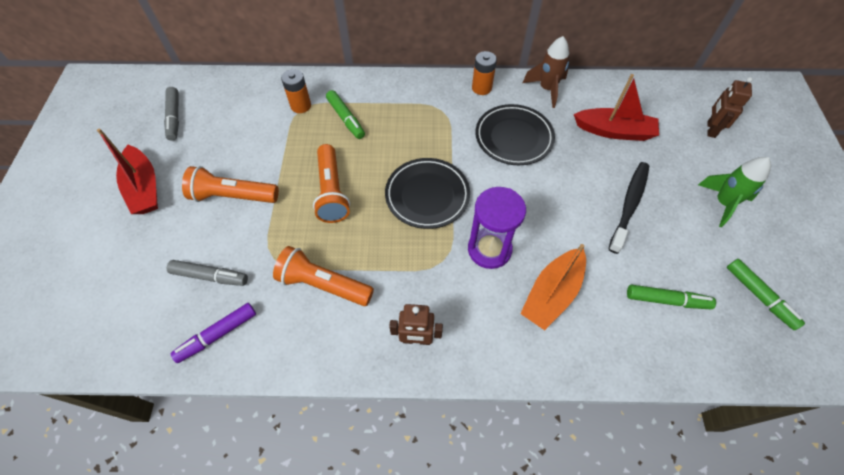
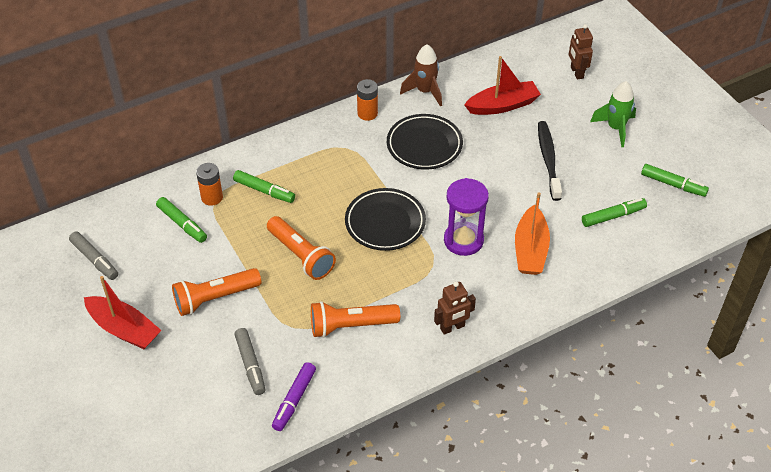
camera: 30 degrees left, 10 degrees down
(210, 276) = (250, 365): grey marker -> grey marker turned 90 degrees clockwise
(261, 118) = (182, 224): none -> green marker

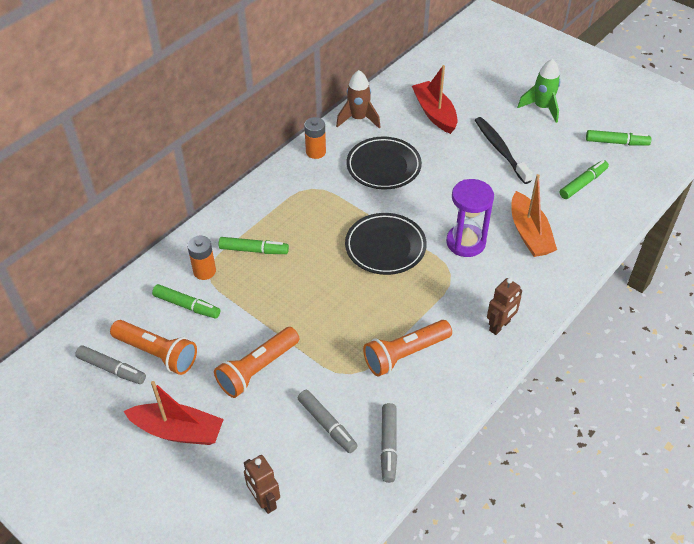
camera: 20 degrees left, 0 degrees up
(294, 400) = (388, 446): purple marker -> grey marker
(301, 255) = (321, 301): orange flashlight -> orange flashlight (157, 353)
(503, 105) = (434, 113): red boat -> red boat turned 75 degrees counterclockwise
(576, 72) = (482, 69): brown robot -> brown robot (264, 501)

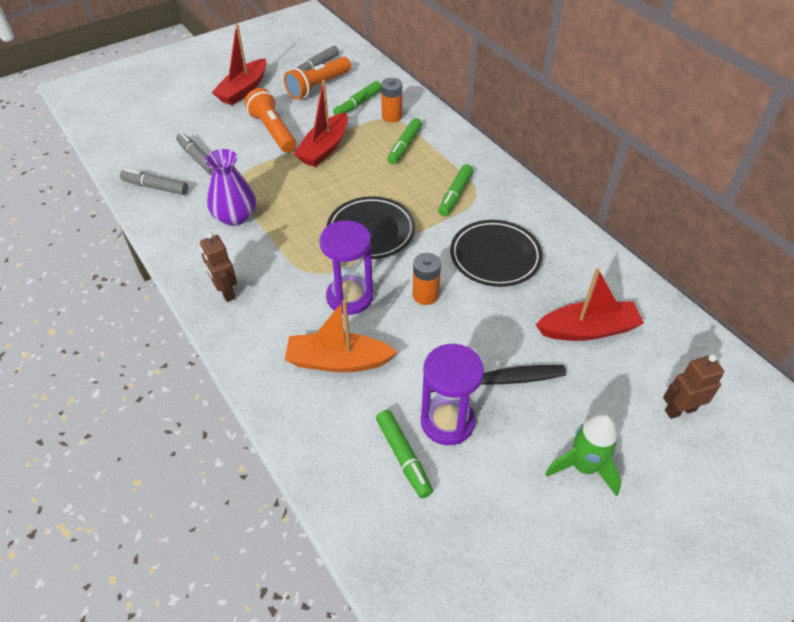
camera: 105 degrees right, 0 degrees up
(264, 501) = (160, 120): brown robot -> brown robot (680, 410)
(276, 313) = (324, 148): none -> red boat
(316, 152) = (533, 207): orange battery -> orange battery (425, 295)
(327, 425) = (198, 158): grey marker -> grey marker turned 75 degrees clockwise
(358, 119) = (587, 253): brown rocket -> none
(405, 354) = (235, 216): orange flashlight -> purple vase
(546, 168) = (447, 422): none -> purple hourglass
(616, 142) = (479, 546): green marker -> green marker (455, 195)

